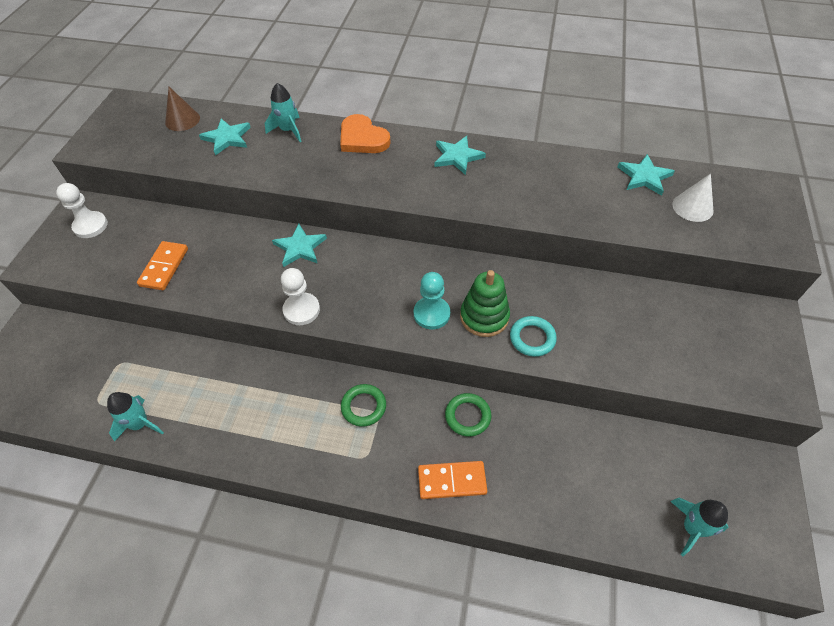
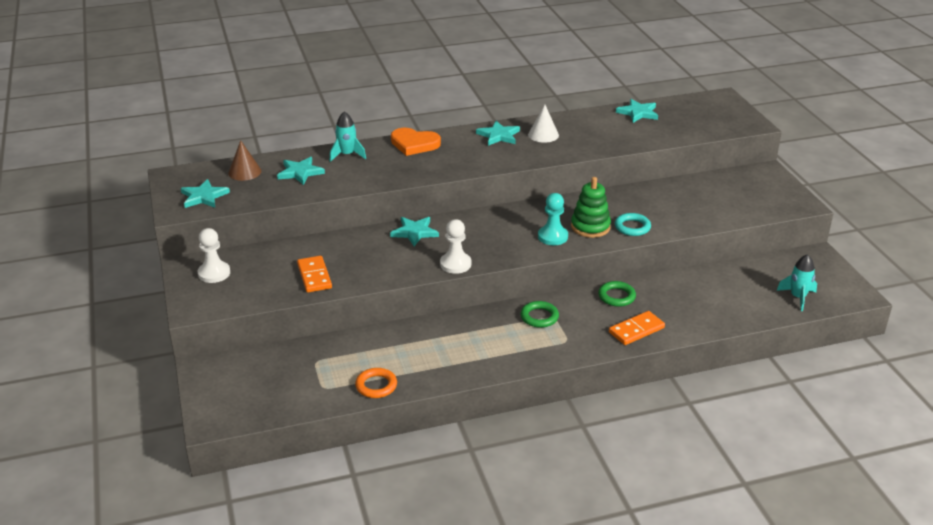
camera: 30 degrees left, 20 degrees down
(122, 138) = (204, 196): none -> turquoise star
(140, 424) = (376, 386): turquoise rocket -> orange ring
(692, 207) = (682, 120): white cone -> white cone (543, 135)

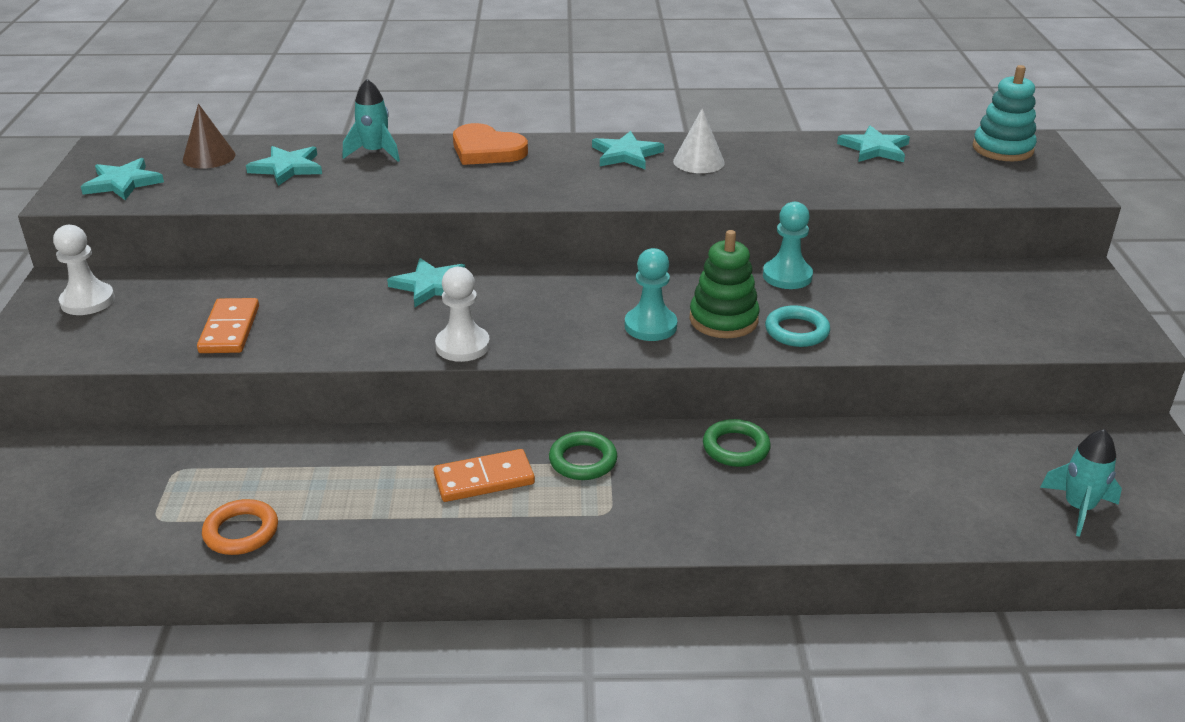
camera: 15 degrees right, 0 degrees up
(612, 196) = (787, 276): none -> turquoise pawn
(636, 330) = (743, 516): orange domino -> orange domino (484, 479)
(708, 104) = (1002, 149): none -> turquoise stacking toy

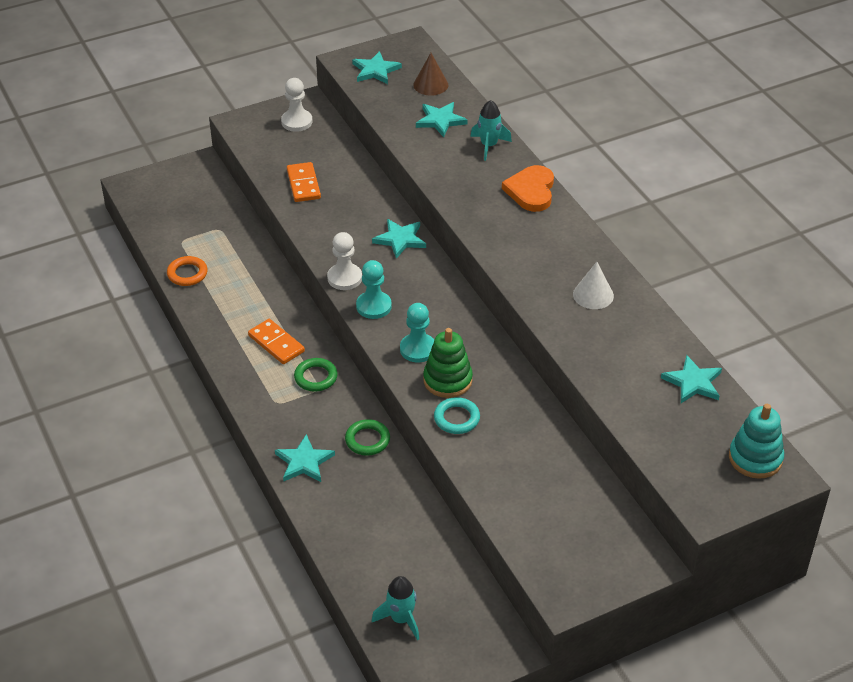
camera: 65 degrees right, 10 degrees up
(230, 329) = (303, 184): orange domino -> orange domino turned 75 degrees counterclockwise
(626, 154) = (576, 256): turquoise star -> turquoise star (304, 462)
(787, 276) = (527, 397): turquoise pawn -> turquoise pawn (373, 306)

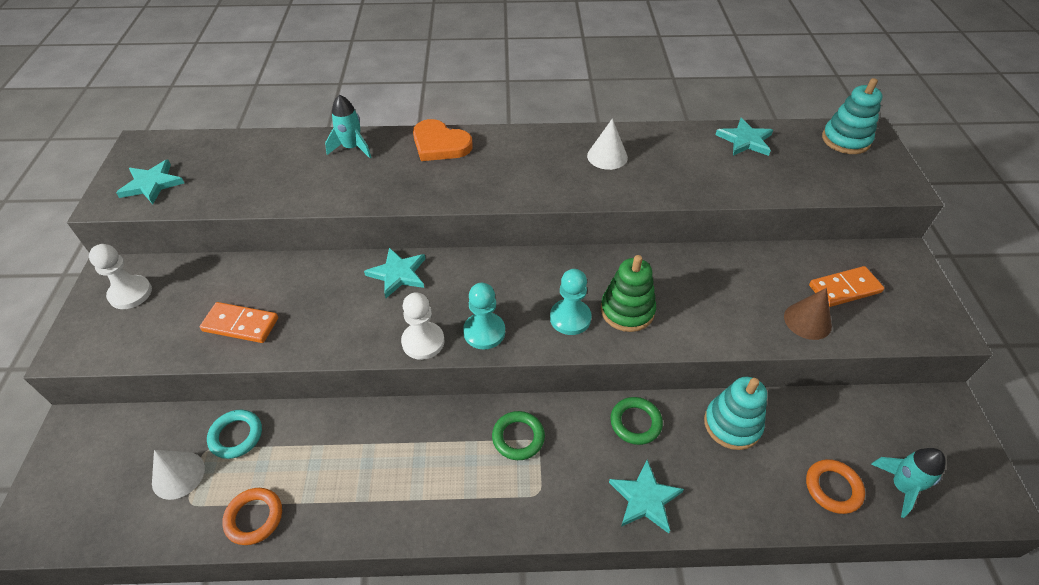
camera: 65 degrees left, 5 degrees up
(196, 226) = (178, 475): none -> white cone
(276, 344) = (442, 459): orange domino -> orange domino (844, 289)
(375, 573) = (833, 488): none -> orange ring
(400, 500) = (732, 424): none -> turquoise stacking toy
(430, 85) = (221, 154): brown cone -> brown cone (807, 321)
(440, 120) = (282, 166): turquoise star -> none
(456, 418) = (685, 323): turquoise ring -> turquoise ring (236, 436)

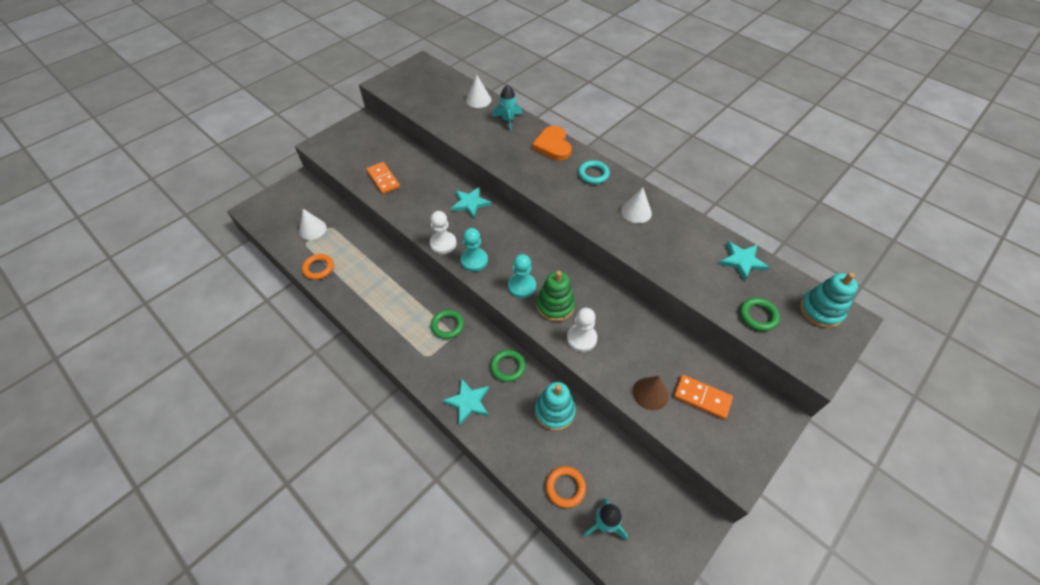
camera: 45 degrees right, 5 degrees up
(130, 293) = (360, 135): white pawn -> white pawn (581, 338)
(152, 184) = (405, 86): turquoise star -> none
(236, 436) = (346, 230): turquoise ring -> turquoise ring (593, 174)
(283, 146) = (478, 100): none -> white cone
(816, 177) = (758, 316): none -> green ring

